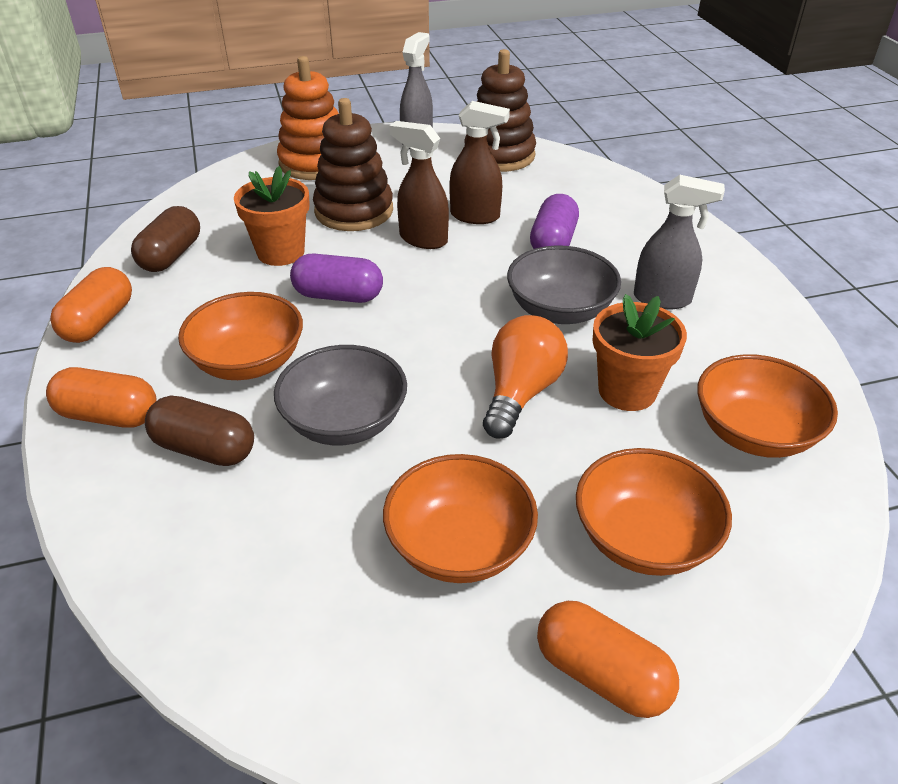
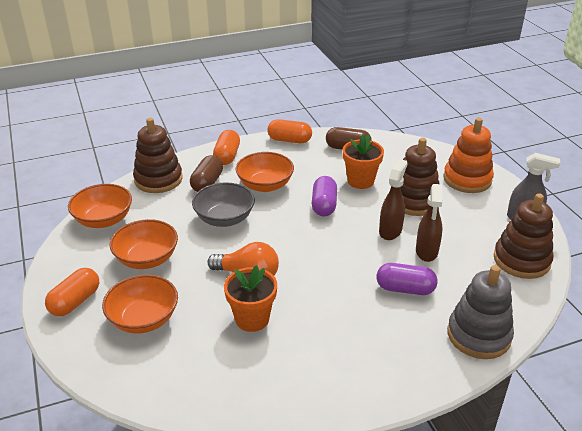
camera: 85 degrees right, 5 degrees down
(150, 541) = (158, 179): none -> brown stacking toy
(560, 310) = (326, 291): grey bowl -> none
(634, 203) = (478, 335): none -> grey stacking toy
(662, 299) = (348, 342): grey spray bottle -> none
(753, 433) = (217, 373): orange bowl -> orange bowl (104, 220)

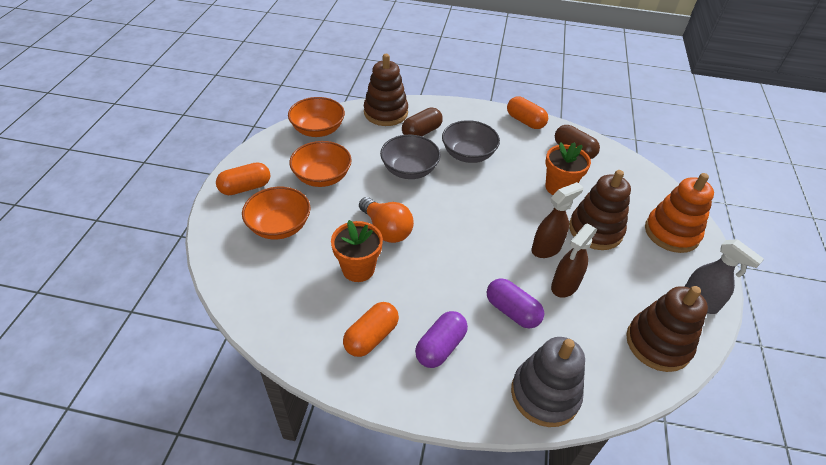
camera: 30 degrees right, 10 degrees up
(227, 156) = (458, 114): orange capsule -> orange capsule (371, 337)
(265, 185) = (468, 154): orange bowl -> grey bowl
(324, 205) = (504, 196): purple capsule -> purple capsule (440, 347)

